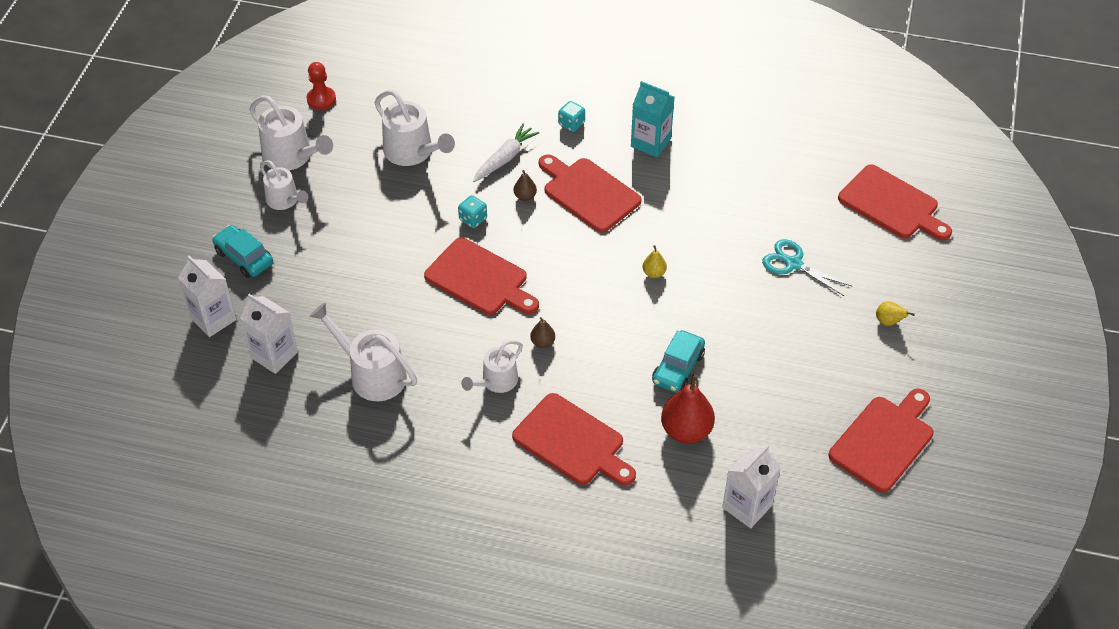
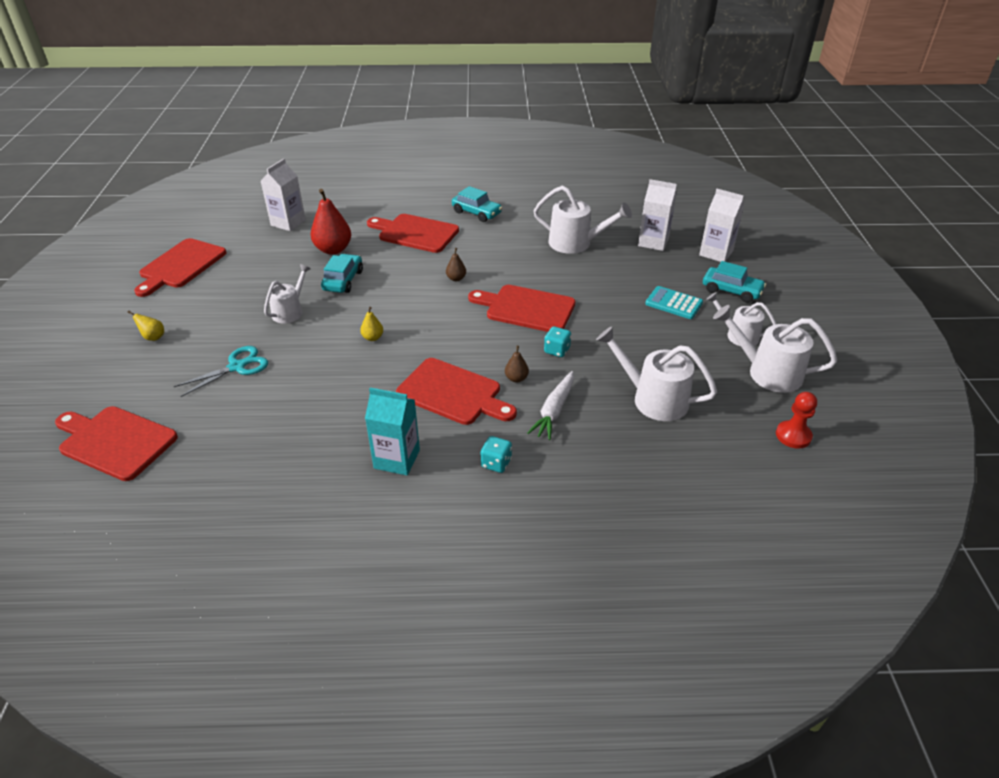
camera: 165 degrees right, 10 degrees down
(319, 253) = (673, 303): none -> turquoise calculator
(475, 470) = (476, 213): none -> turquoise car
(496, 381) = (482, 253): white watering can -> white watering can (290, 311)
(793, 264) = (237, 367): turquoise scissors -> turquoise scissors turned 60 degrees counterclockwise

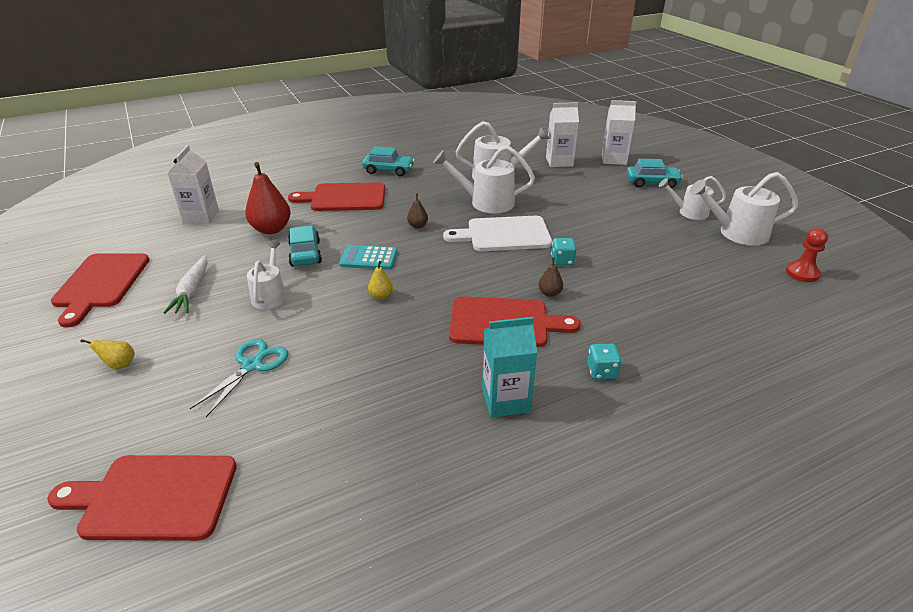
camera: 25 degrees left, 5 degrees down
(526, 308) = (504, 234): red cutting board -> white cutting board
(554, 411) = (607, 310): white carrot -> white carrot (192, 291)
(653, 399) = (676, 276): white watering can -> white watering can (486, 202)
(673, 303) = (619, 201): turquoise calculator -> turquoise calculator (369, 258)

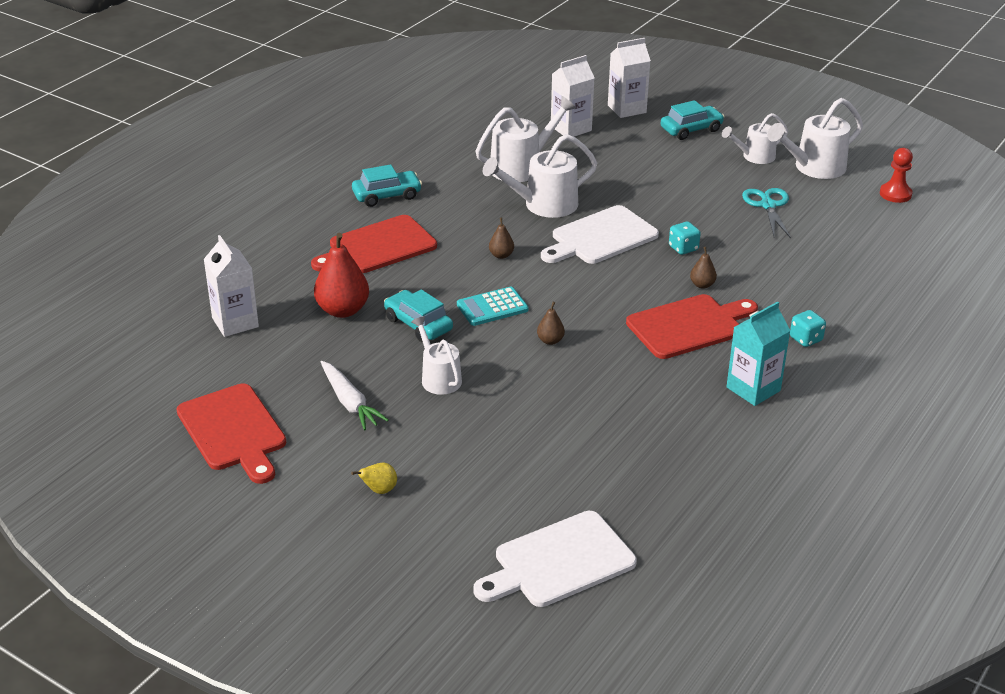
camera: 30 degrees left, 0 degrees up
(153, 497) = (559, 561): red cutting board -> white cutting board
(252, 365) = (507, 443): turquoise scissors -> turquoise scissors (768, 205)
(381, 296) = (550, 341): yellow pear -> brown pear

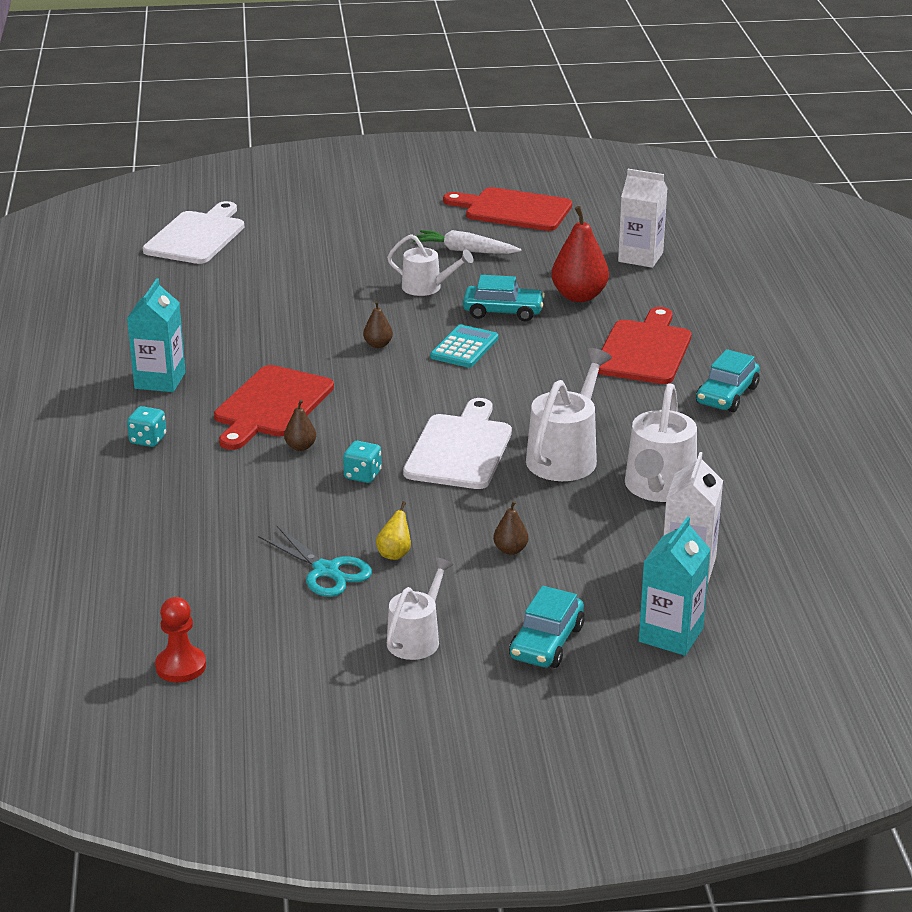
camera: 140 degrees right, 5 degrees down
(379, 490) = (365, 222): yellow pear -> yellow pear (394, 554)
(501, 255) = (526, 391): brown pear -> brown pear (510, 550)
(627, 109) = (671, 635): white carton -> turquoise carton
(814, 168) = (322, 658): white watering can -> none

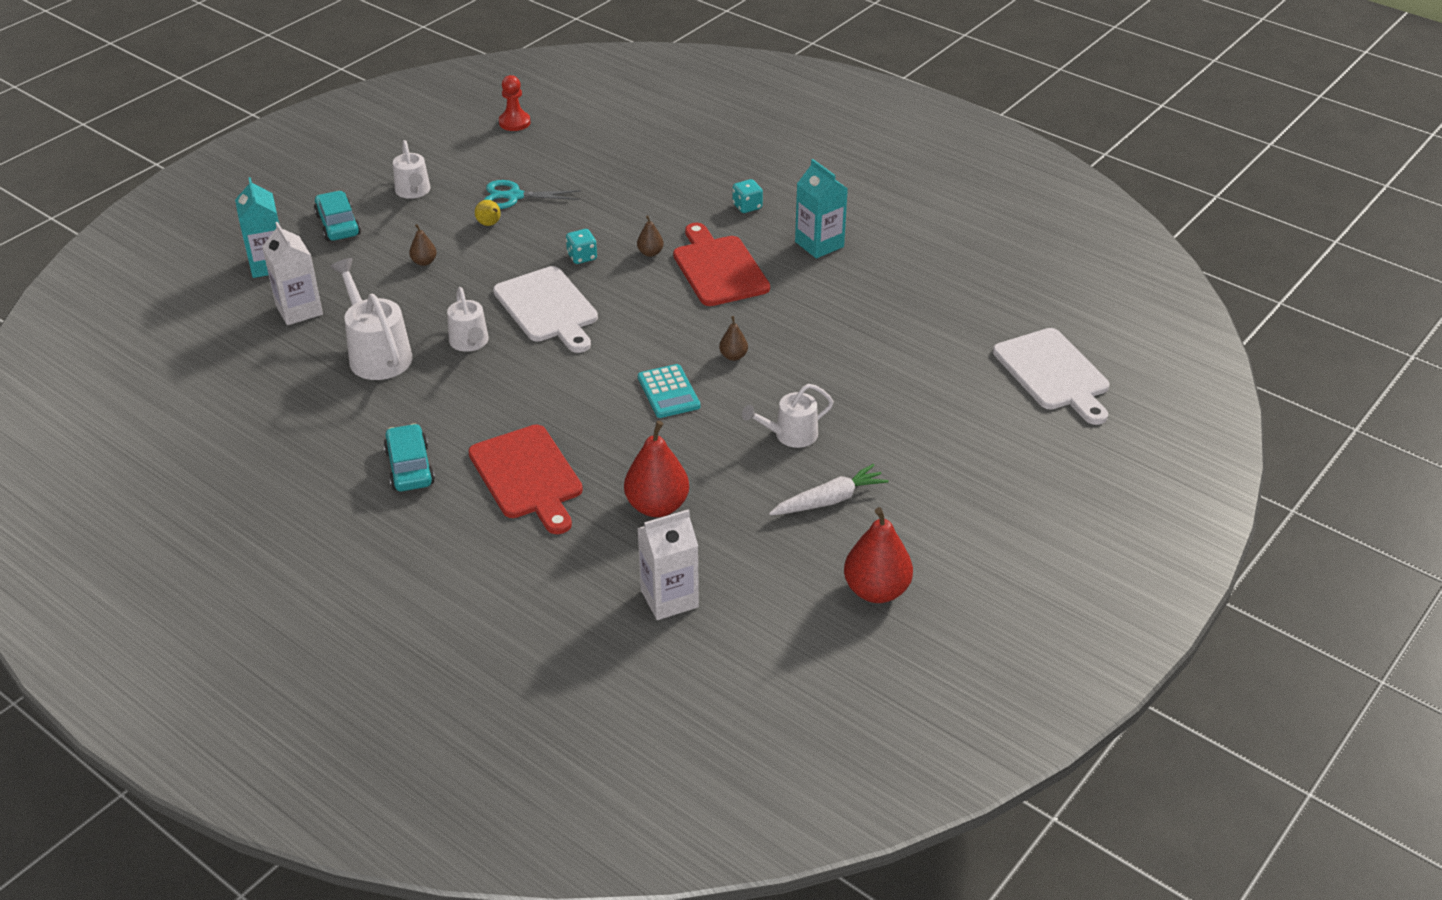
camera: 135 degrees right, 10 degrees up
(503, 312) = (693, 447): turquoise car -> none
(513, 210) = (876, 590): red cutting board -> red pear
(565, 456) = (470, 342): white watering can -> white watering can, size x0.64

